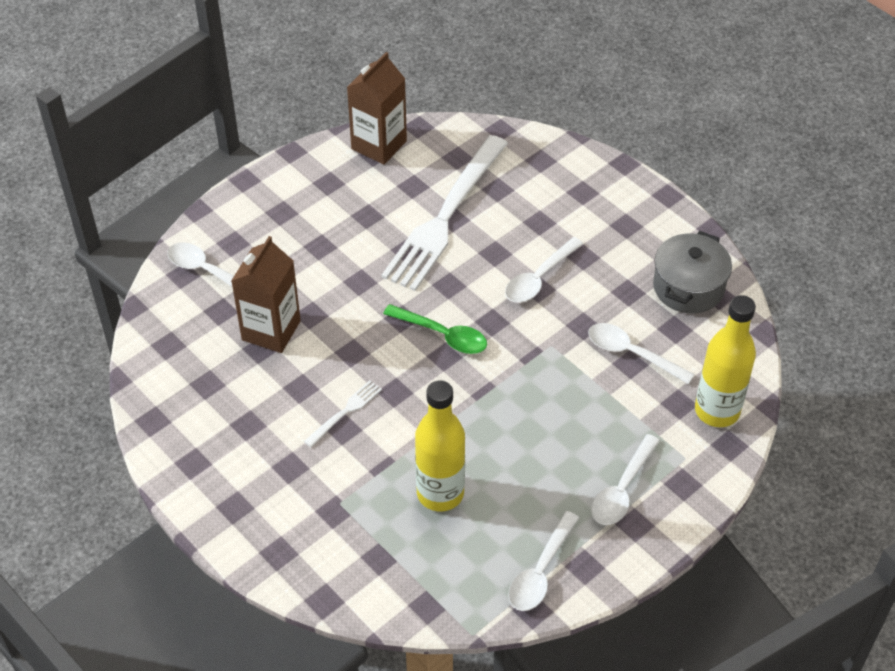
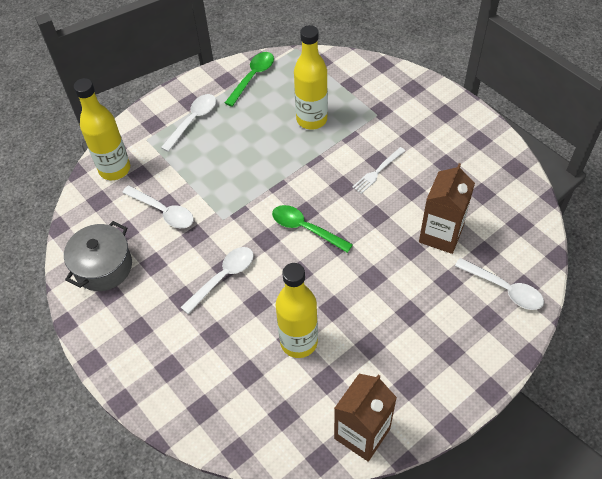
camera: 175 degrees left, 5 degrees up
(445, 217) = (299, 342): white fork -> yellow bottle
(540, 571) = (252, 77): white spoon -> green spoon

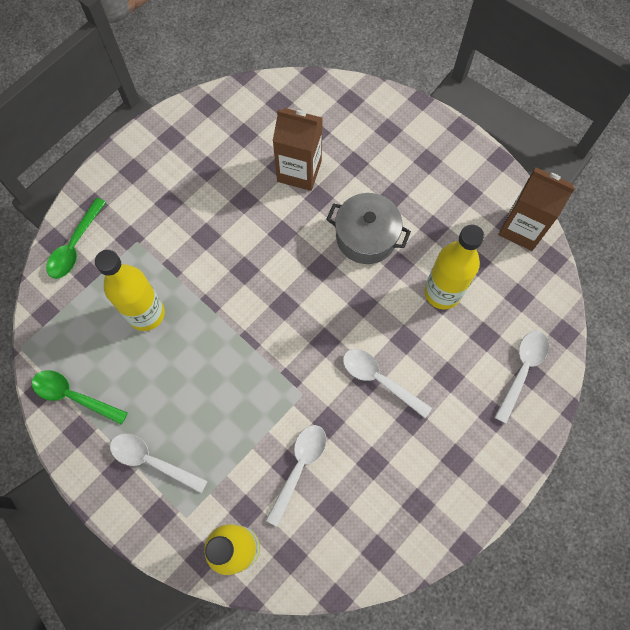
camera: 100 degrees left, 15 degrees up
(103, 267) = (385, 522): grey pot -> grey pot (366, 237)
(306, 228) = (306, 302): green spoon -> green spoon (75, 245)
(377, 171) = (221, 235): white fork -> none
(504, 289) = (355, 117): white spoon -> white spoon (522, 370)

